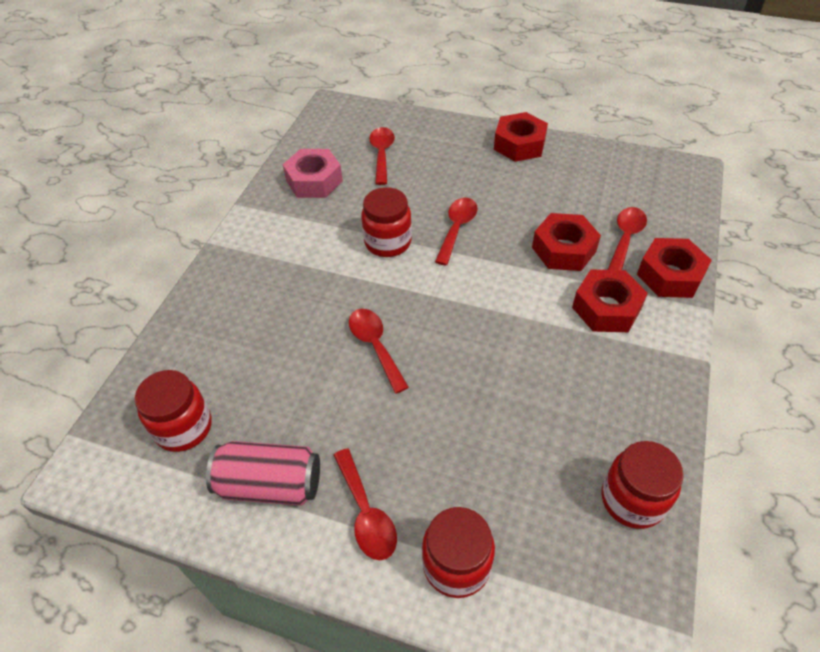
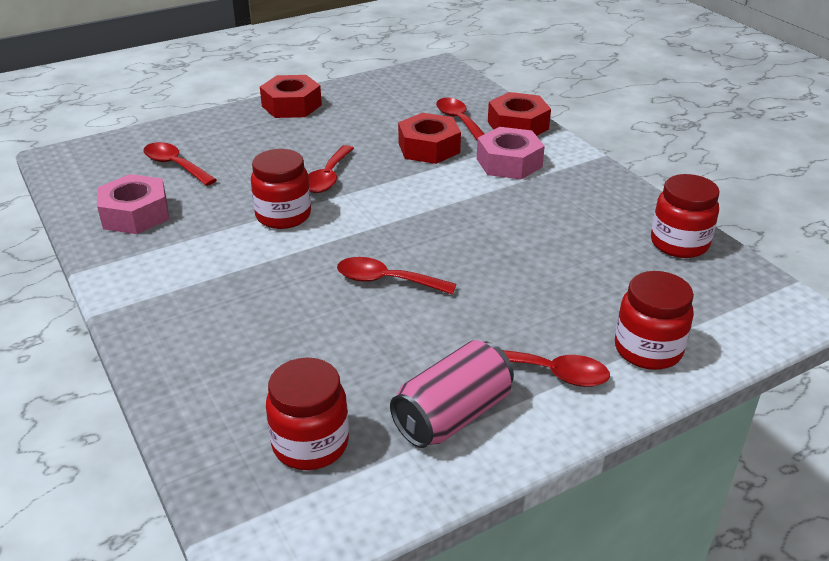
camera: 50 degrees left, 15 degrees down
(457, 228) = (328, 177): red spoon -> red spoon turned 135 degrees counterclockwise
(606, 308) = (509, 163): red nut -> pink nut

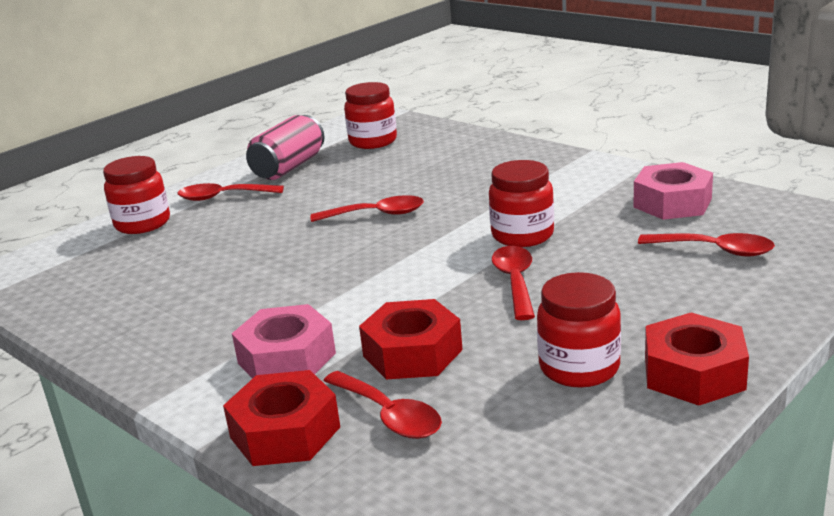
camera: 165 degrees right, 10 degrees down
(679, 243) = (79, 308): red jar -> red jar (579, 368)

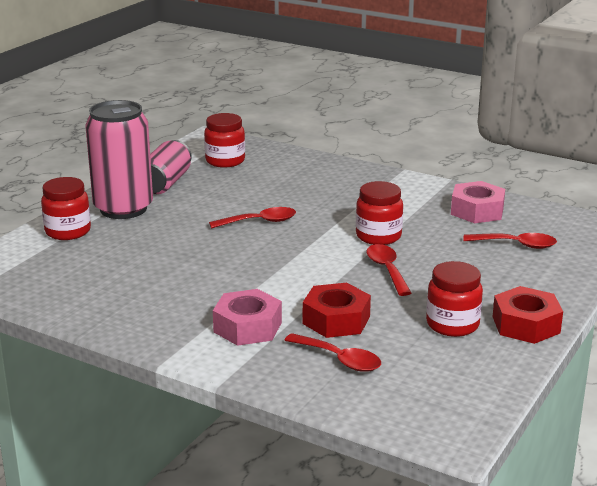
camera: 15 degrees left, 0 degrees up
(223, 197) = (123, 209): red spoon -> pink can
(285, 432) = (273, 373): red nut -> none

